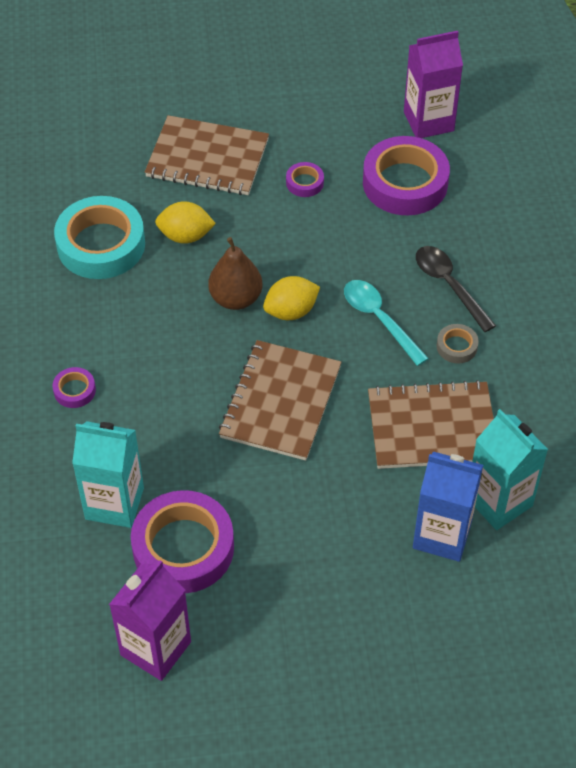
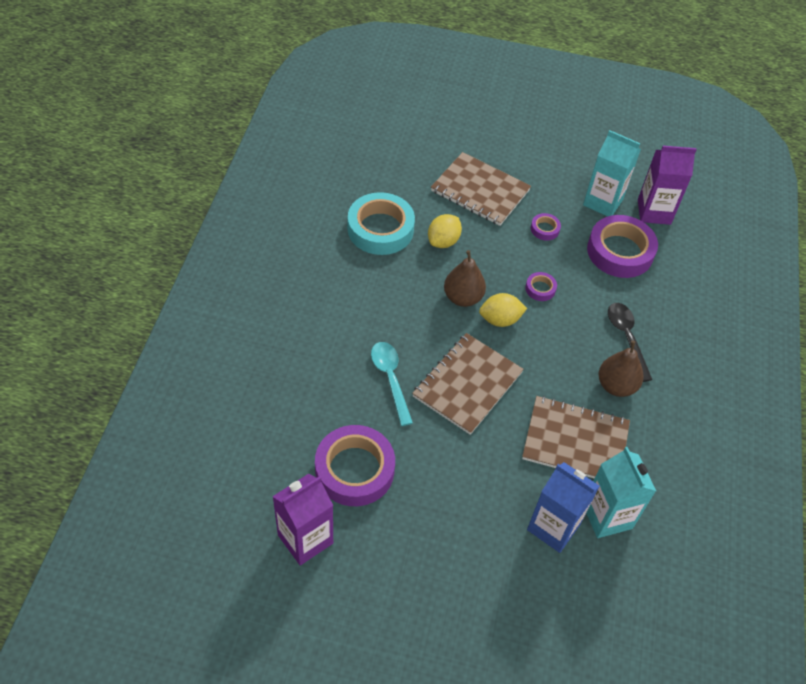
camera: 15 degrees right, 0 degrees up
(74, 390) = (321, 327): purple tape -> purple tape (540, 289)
(114, 503) = (317, 419): turquoise carton -> turquoise carton (603, 202)
(185, 236) = (443, 241): yellow lemon -> yellow lemon turned 75 degrees counterclockwise
(379, 319) = (564, 347): turquoise spoon -> turquoise spoon (390, 379)
(456, 346) = (616, 386): grey tape -> brown pear

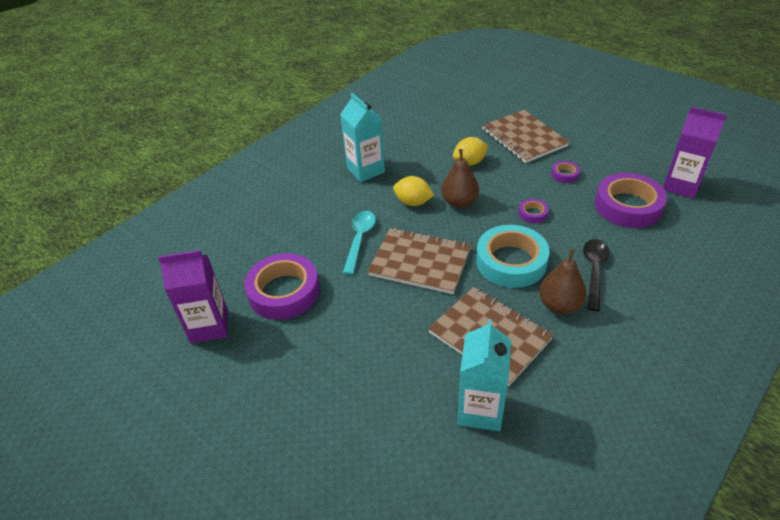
camera: 35 degrees right, 10 degrees down
(380, 229) = (425, 144): turquoise tape -> turquoise tape (511, 262)
(467, 384) = (420, 262): brown notebook -> brown notebook turned 45 degrees clockwise
(500, 320) = (481, 225): yellow lemon -> yellow lemon (413, 202)
(553, 527) = (421, 398): blue carton -> none
(603, 202) = (633, 168): turquoise carton -> turquoise carton (365, 170)

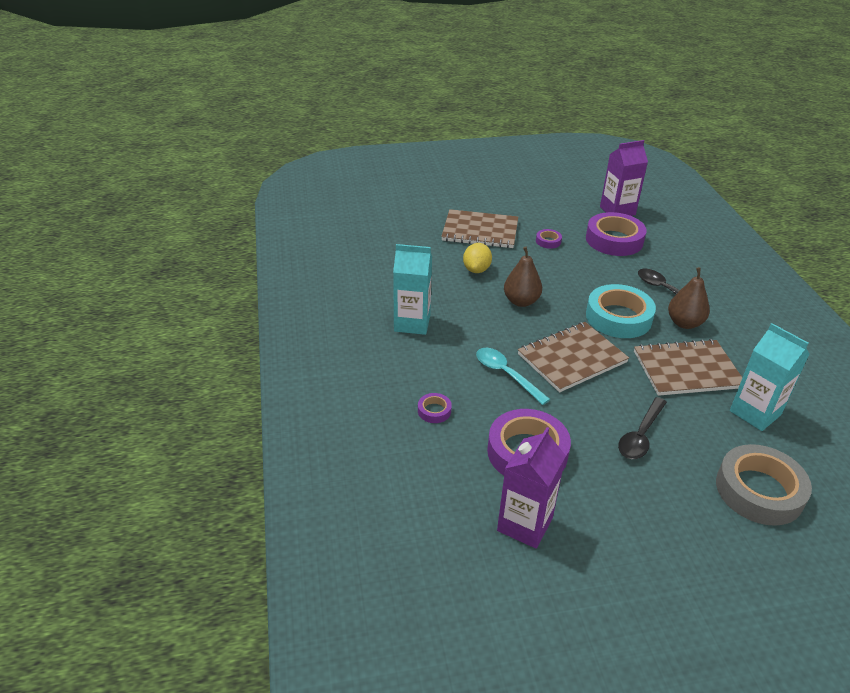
camera: 55 degrees left, 5 degrees down
(366, 345) = (640, 435): none -> black spoon
(370, 454) = (759, 491): none -> grey tape
(413, 202) = (492, 322): yellow lemon -> none
(533, 213) = (576, 279): purple tape -> purple tape (434, 411)

